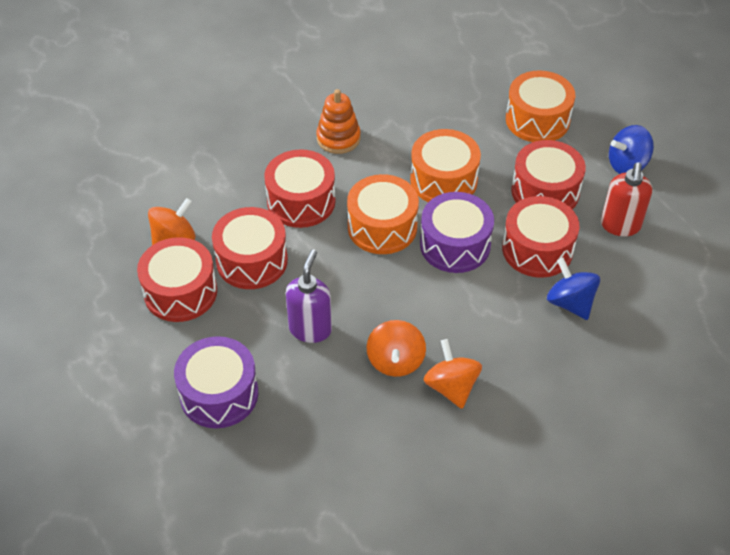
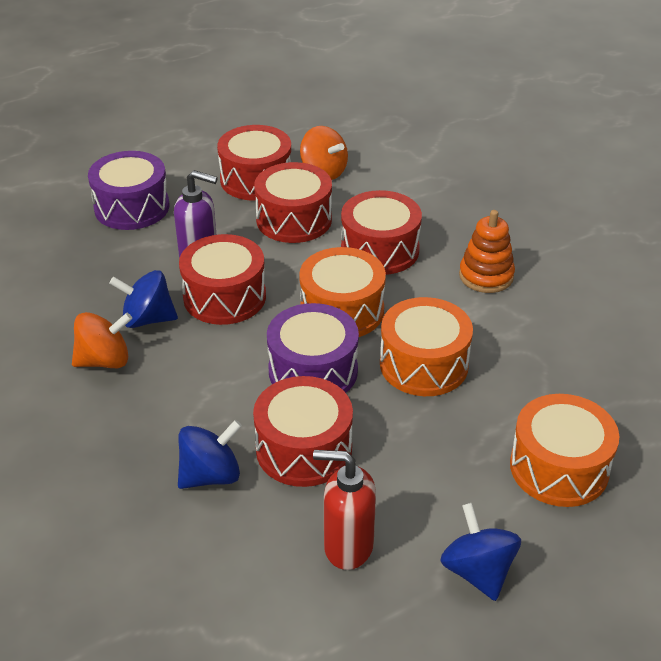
camera: 90 degrees right, 10 degrees down
(395, 361) = (147, 319): orange spinning top -> blue spinning top
(545, 191) = (411, 465): red drum -> red drum (224, 297)

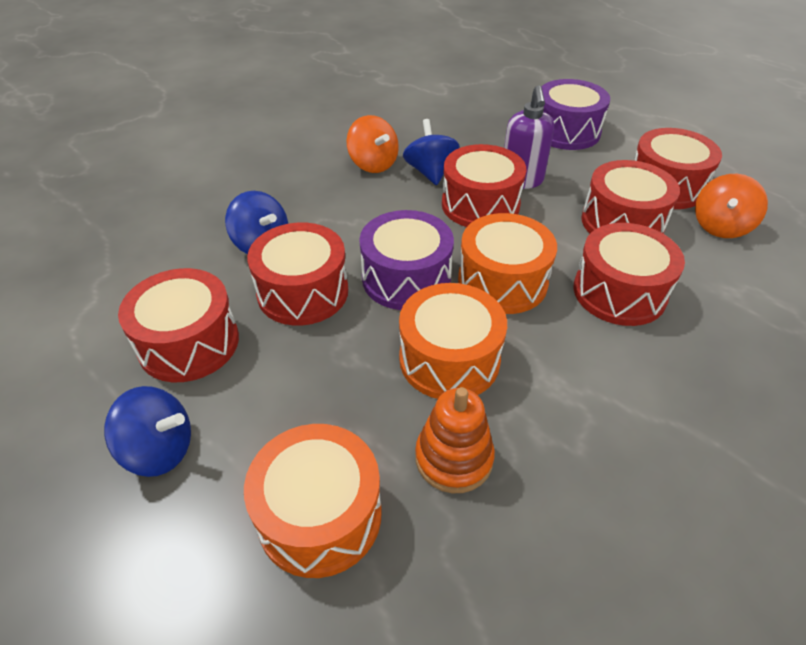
camera: 75 degrees right, 5 degrees up
(347, 546) = (189, 343): red soap dispenser -> red drum
(477, 571) = (160, 450): blue spinning top -> blue spinning top turned 45 degrees clockwise
(486, 276) = (637, 395): orange stacking toy -> orange stacking toy (453, 458)

